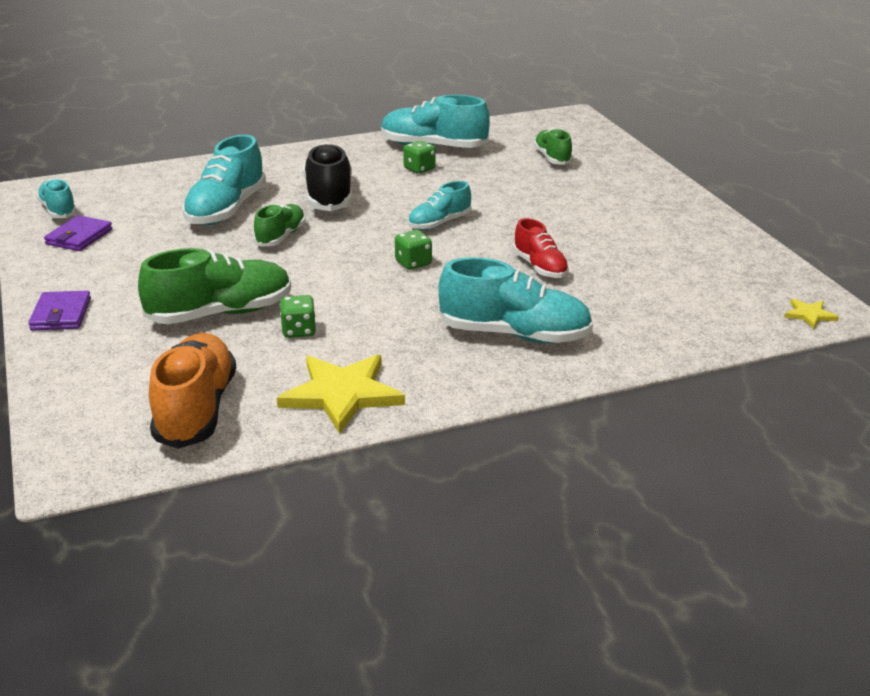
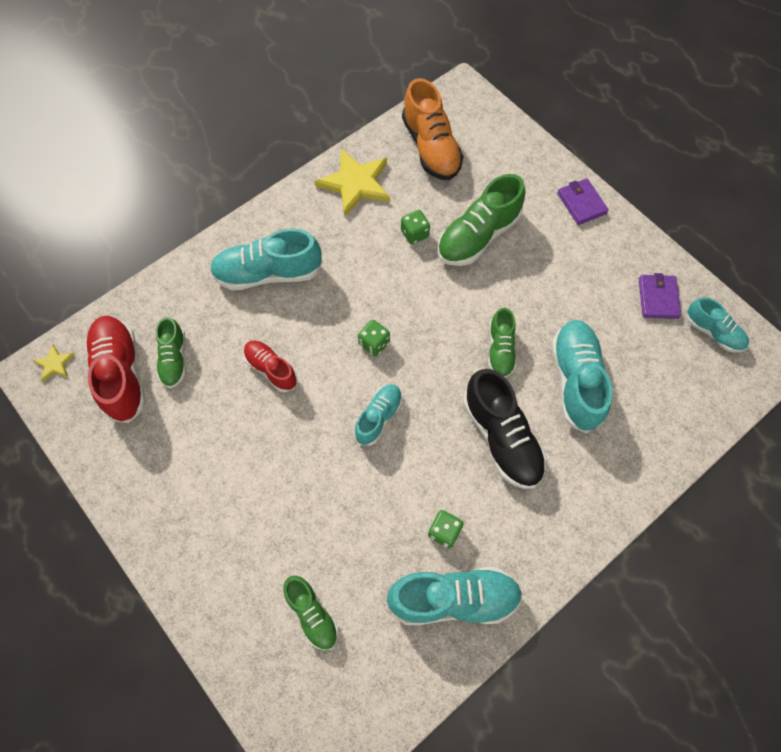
camera: 160 degrees right, 35 degrees up
(655, 292) = (174, 359): none -> green shoe
(722, 294) = (121, 374): none -> red shoe

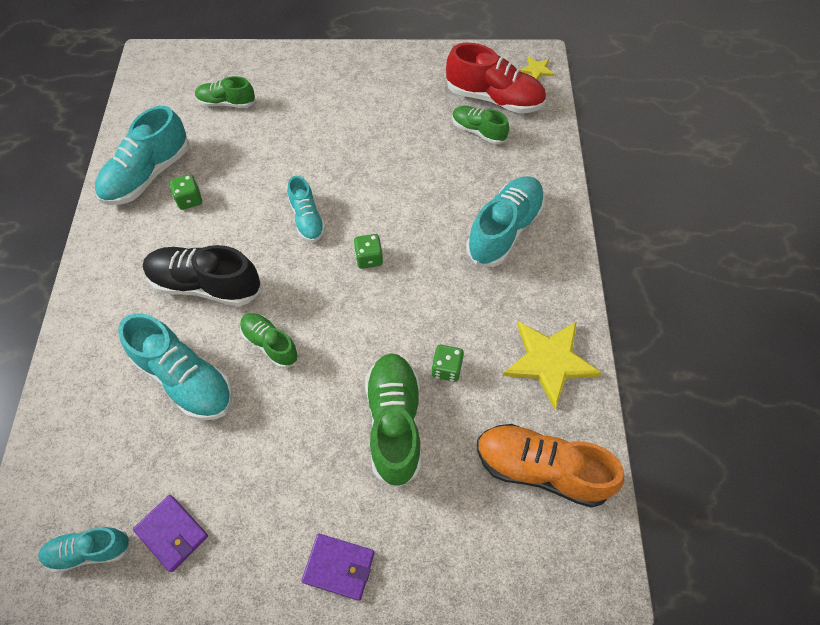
camera: 130 degrees right, 5 degrees down
(271, 369) = (413, 180): red shoe -> none

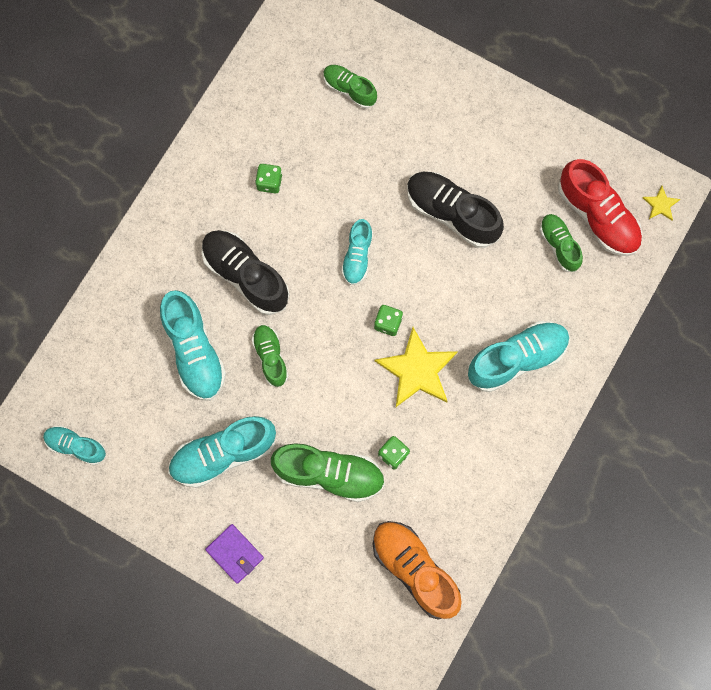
camera: 30 degrees right, 15 degrees up
(148, 175) = (246, 136): turquoise shoe -> turquoise shoe (223, 454)
(172, 533) = (135, 466): purple wallet -> none
(372, 149) = (452, 213): none -> black shoe
(394, 423) = (329, 474): green shoe -> green shoe turned 75 degrees clockwise
(549, 361) = (476, 494): yellow star -> yellow star (417, 370)

